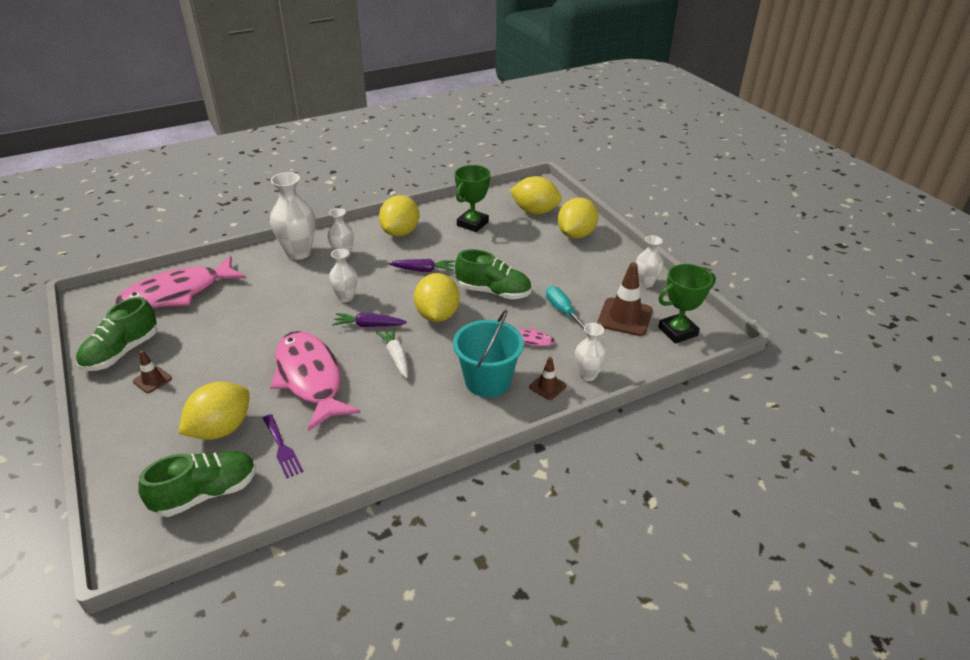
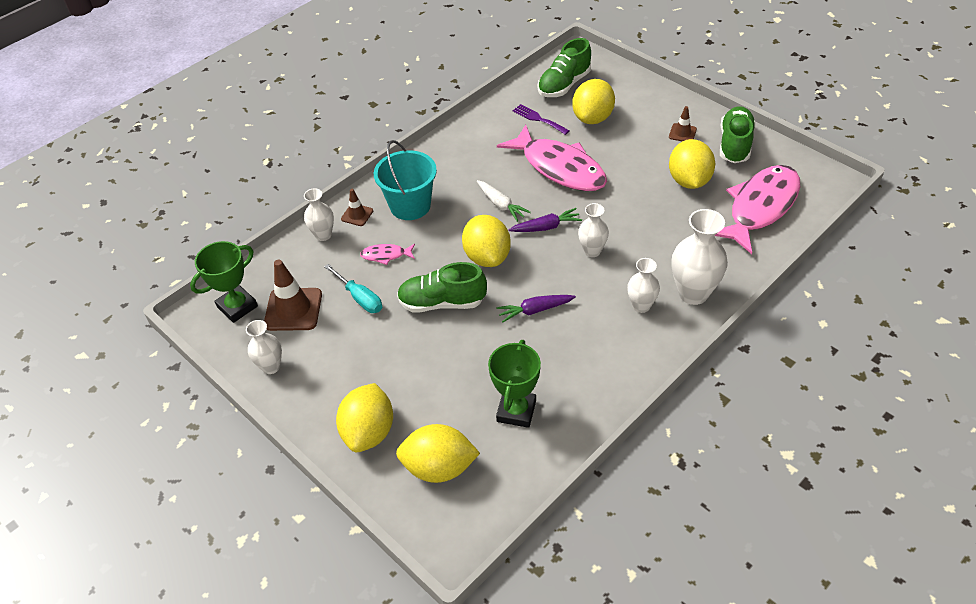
camera: 165 degrees right, 10 degrees up
(400, 232) = (600, 364): yellow lemon -> yellow lemon (689, 181)

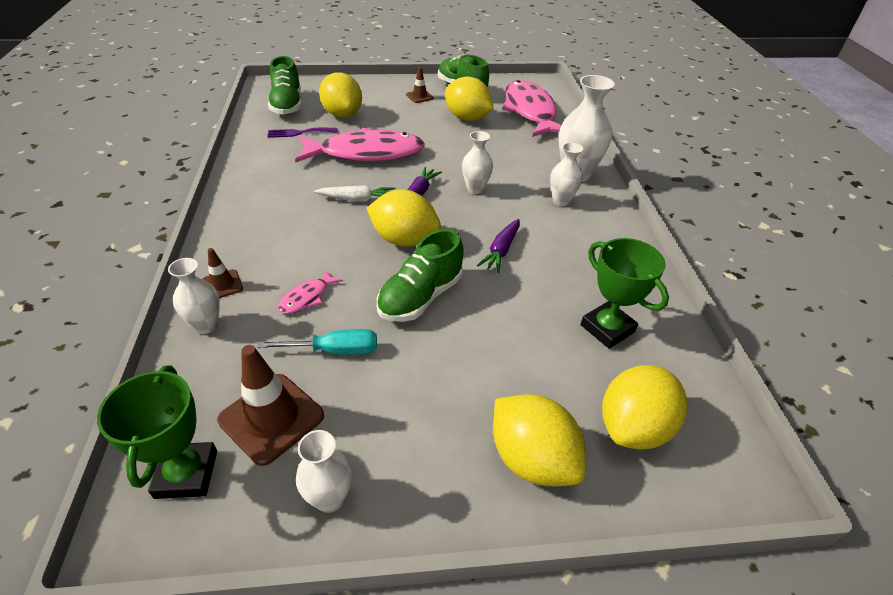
camera: 55 degrees left, 5 degrees down
(410, 206) = (271, 245): turquoise bucket -> none

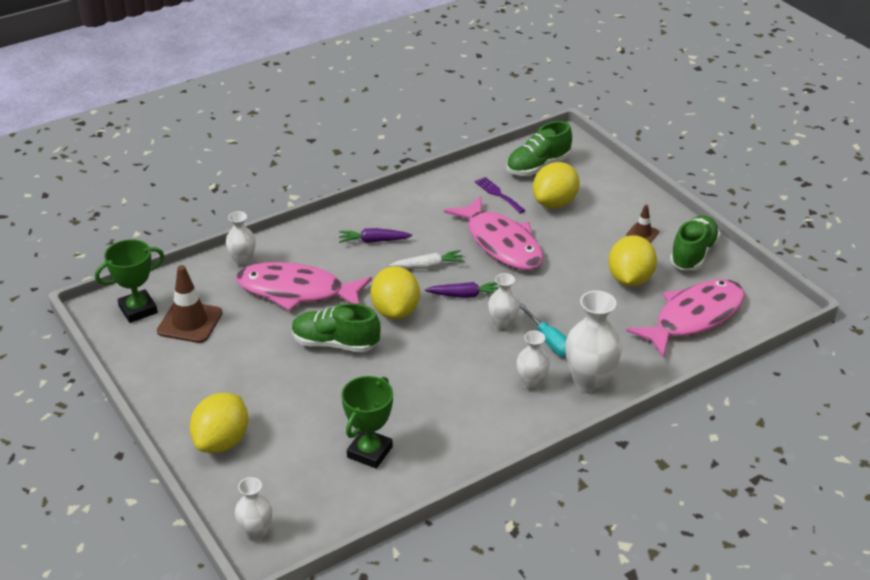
camera: 65 degrees right, 5 degrees down
(222, 285) = (282, 250): brown traffic cone -> none
(307, 297) = (296, 291): pink fish -> pink fish, size x2.39
(330, 498) = (151, 367): white vase -> white vase (256, 534)
(334, 350) = (257, 324): turquoise screwdriver -> turquoise screwdriver (549, 341)
(357, 199) = (428, 266): white carrot -> white carrot turned 75 degrees counterclockwise
(501, 250) = (424, 368): purple carrot -> purple carrot (374, 241)
(633, 427) = (277, 485): yellow lemon -> none

